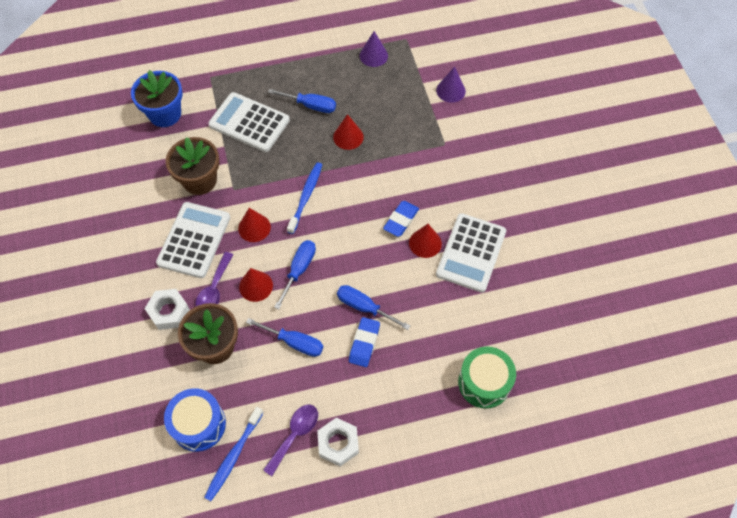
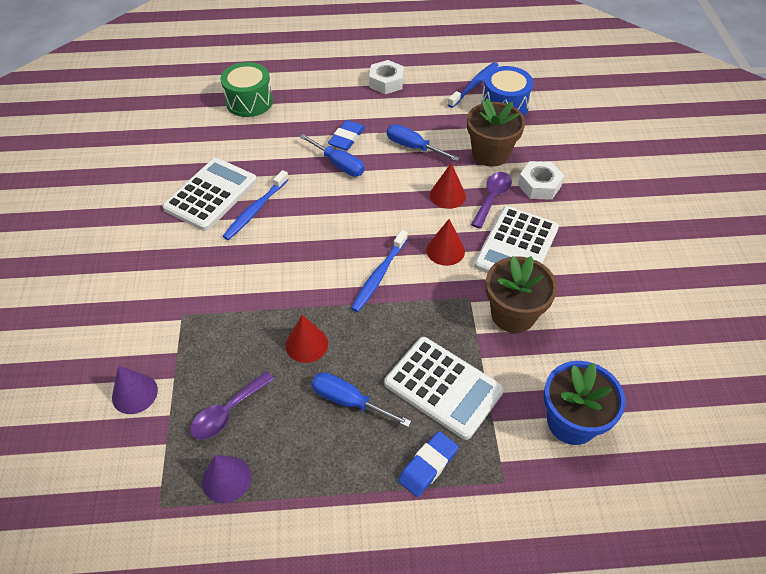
camera: 170 degrees left, 10 degrees down
(295, 435) = (421, 91): purple spoon -> purple spoon (227, 412)
(299, 270) = (399, 203): blue screwdriver -> none
(401, 220) = (273, 235): blue eraser -> blue eraser (428, 466)
(425, 243) = (256, 209): red cone -> blue toothbrush

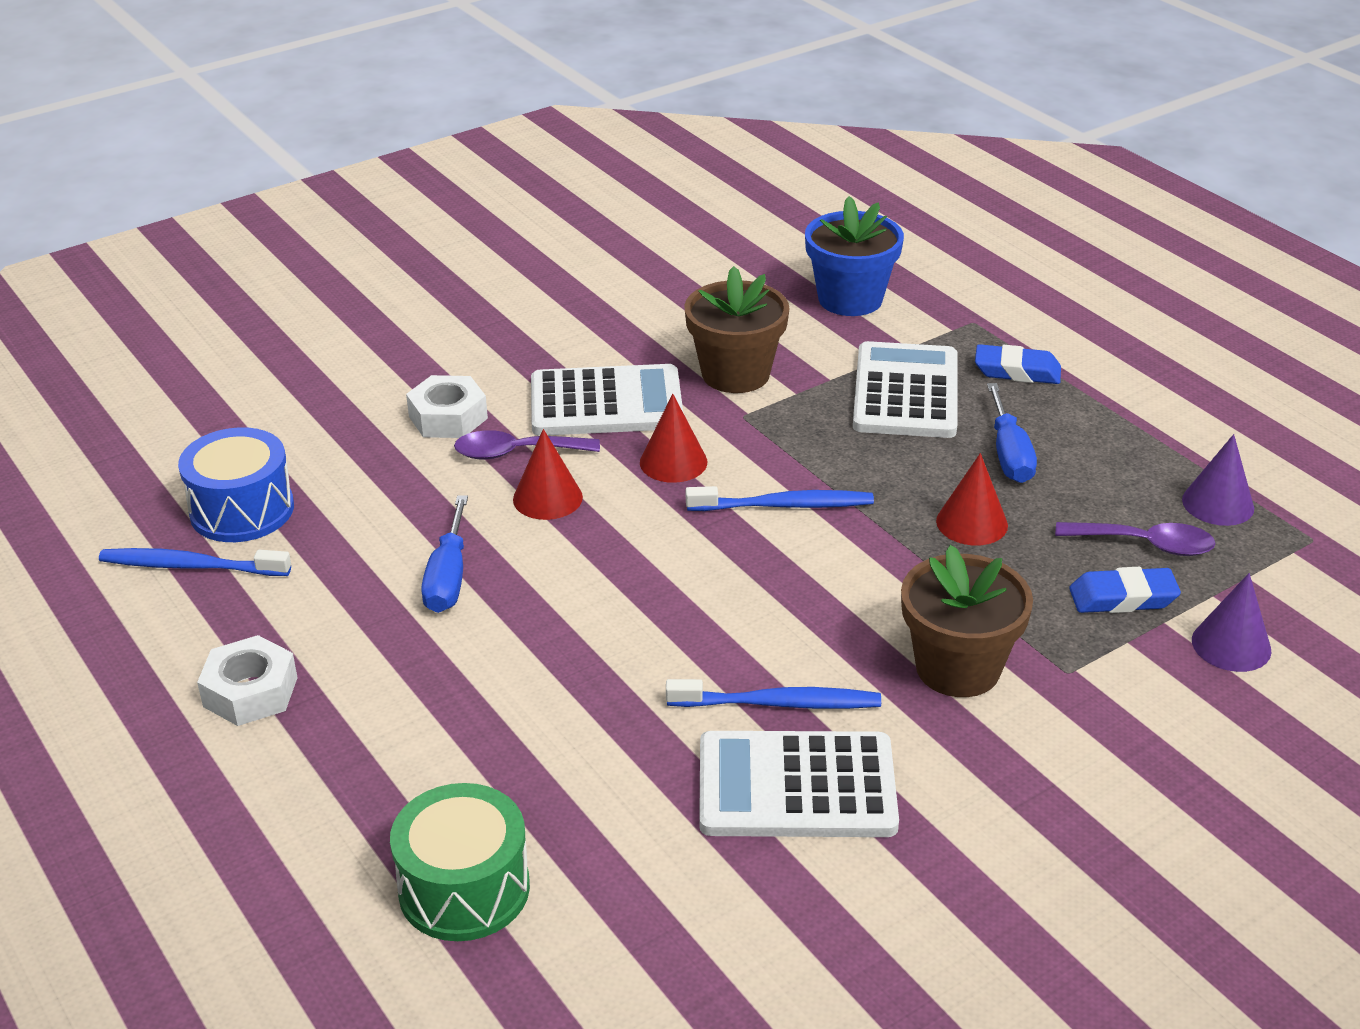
camera: 120 degrees left, 15 degrees down
(339, 164) = (569, 651): blue screwdriver -> none
(347, 138) = (485, 672): blue eraser -> blue eraser (1123, 598)
(490, 153) = (401, 486): brown flower pot -> brown flower pot (958, 668)

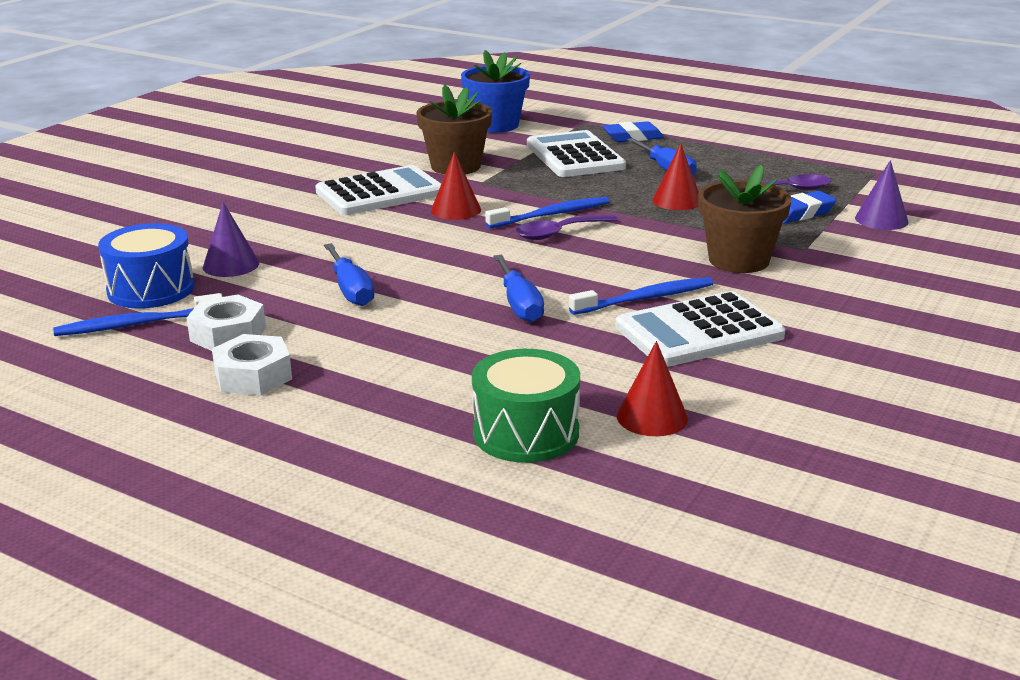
camera: 25 degrees left, 10 degrees down
(448, 417) = (270, 218): white nut -> white nut (228, 334)
(516, 453) = (339, 225): purple spoon -> purple spoon (558, 233)
(547, 498) = (384, 241): red cone -> red cone (652, 417)
(619, 665) = (519, 304): none -> blue screwdriver
(1218, 503) = (808, 168): purple cone -> purple cone (231, 265)

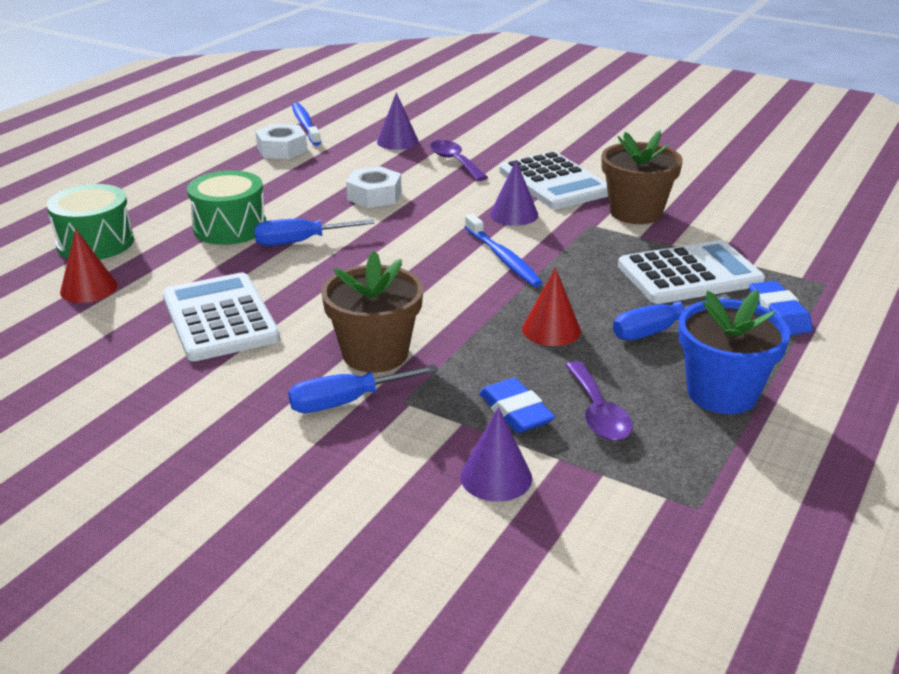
camera: 90 degrees right, 5 degrees up
(151, 289) = (359, 123): blue drum -> none
(253, 376) = (218, 160): white nut -> white nut (374, 195)
(350, 290) = (344, 181): blue screwdriver -> blue screwdriver (346, 402)
(456, 210) = (514, 214): red cone -> purple cone
(481, 347) = (230, 227): none -> green drum
(496, 125) = (785, 231): blue flower pot -> blue flower pot (722, 393)
(558, 233) = (454, 260): purple spoon -> purple spoon (455, 161)
(645, 299) = (295, 296): blue toothbrush -> none

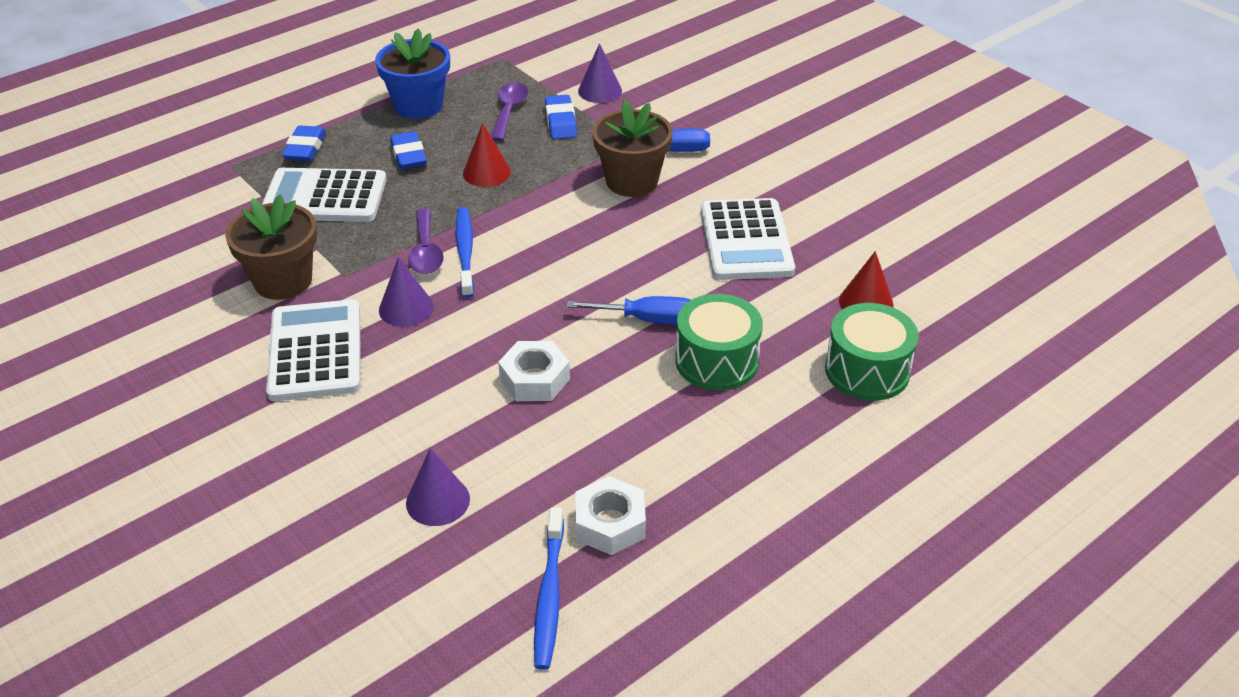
camera: 160 degrees left, 10 degrees up
(455, 161) = (396, 426): purple spoon -> purple spoon (426, 251)
(657, 330) = (409, 155): blue screwdriver -> blue eraser

